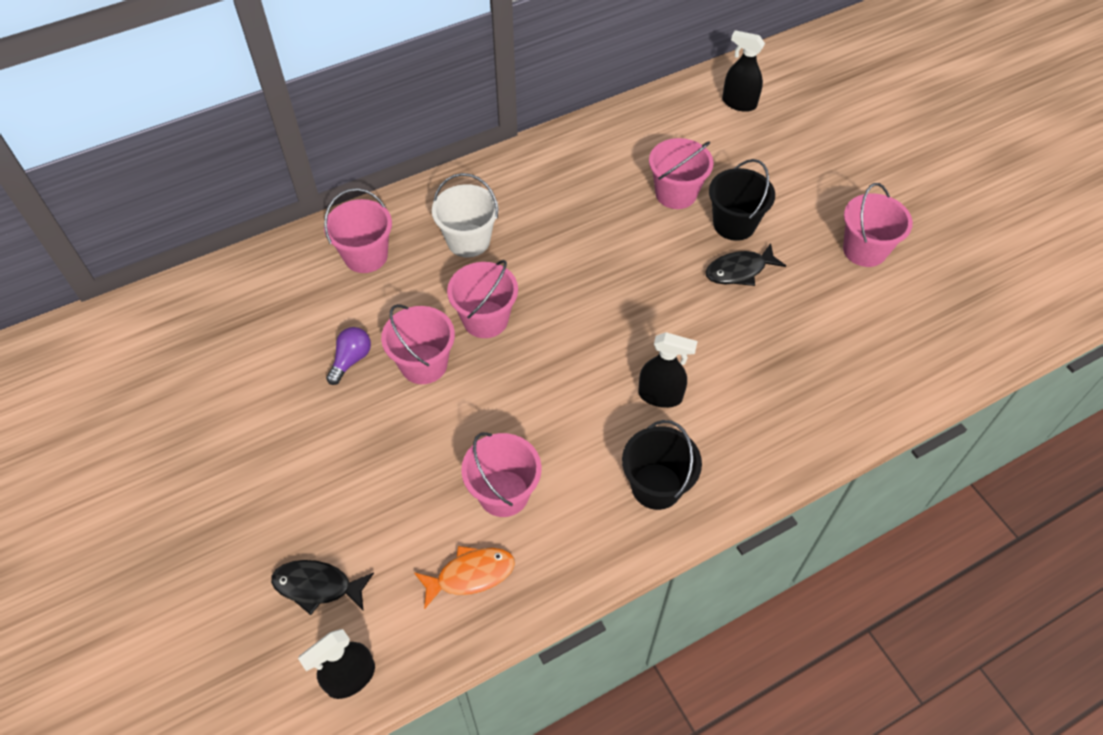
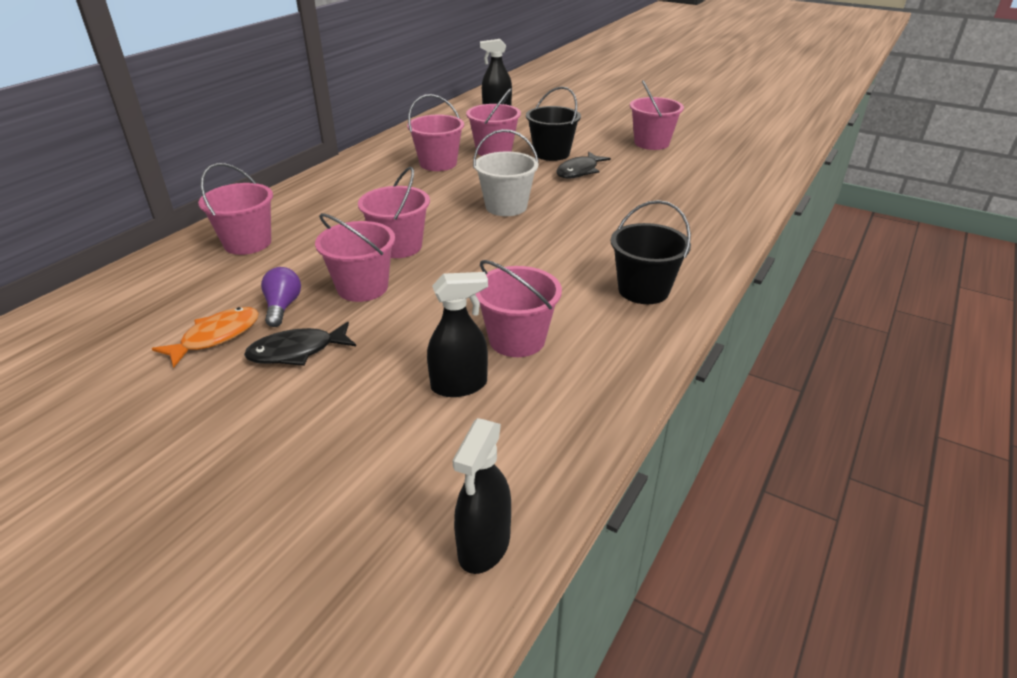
camera: 30 degrees left, 20 degrees down
(317, 586) = (376, 483): black fish -> black fish (297, 351)
(468, 241) = (343, 211): white bucket -> white bucket (506, 206)
(470, 575) = (539, 405): orange fish -> orange fish (216, 337)
(603, 194) = (438, 163): none -> pink bucket
(660, 396) = (590, 243): black spray bottle -> black spray bottle (459, 385)

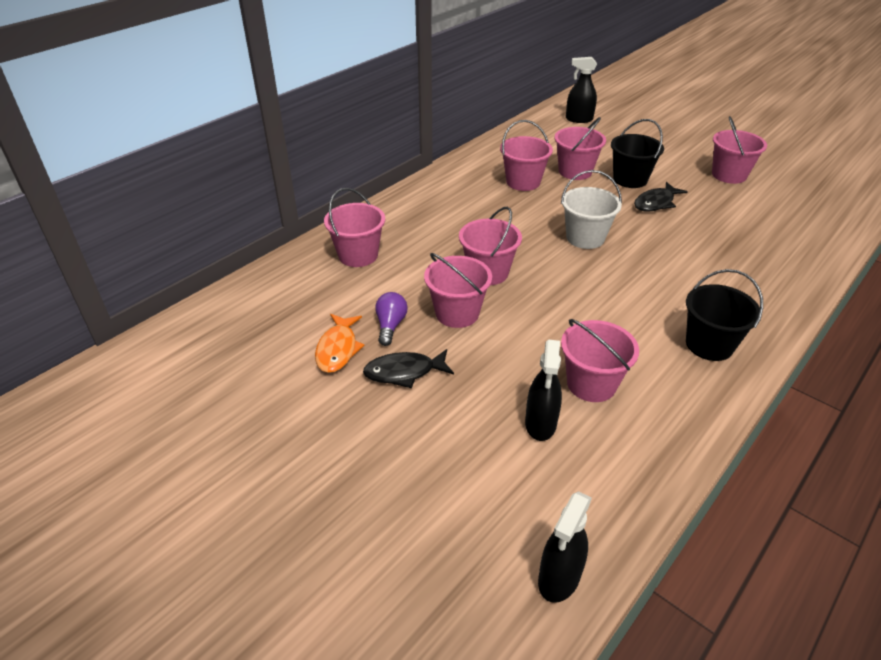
camera: 10 degrees right, 5 degrees up
(216, 337) = (338, 349): orange fish -> orange fish turned 135 degrees clockwise
(459, 385) = (540, 424): black spray bottle -> black spray bottle turned 105 degrees clockwise

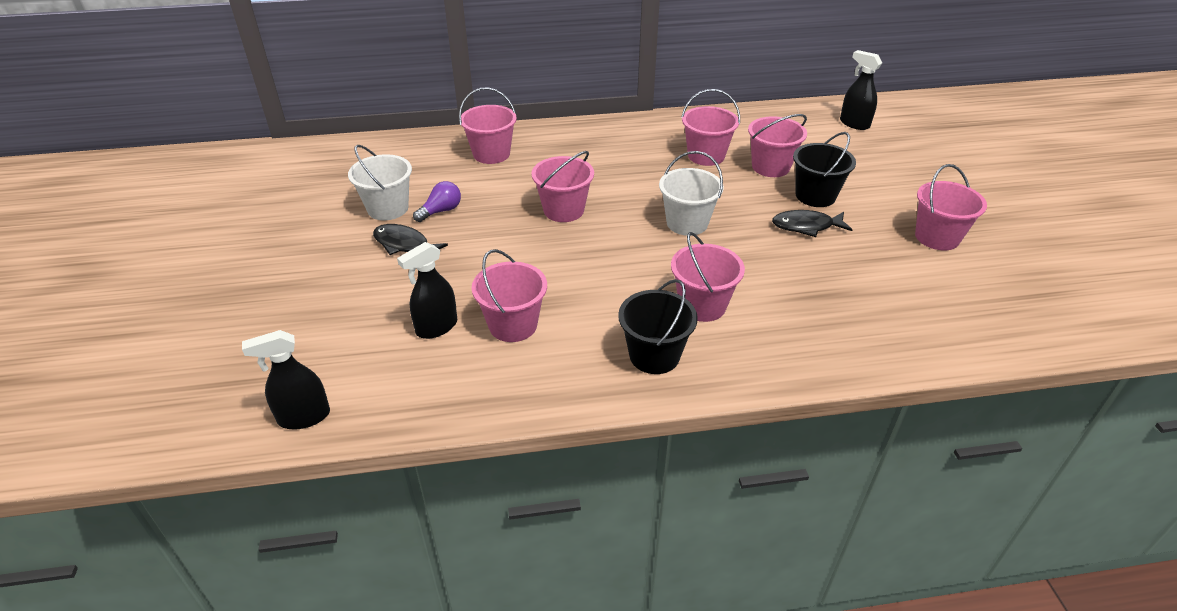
camera: 40 degrees right, 0 degrees up
(338, 349) = (388, 208): orange fish -> white bucket
(457, 313) = (496, 226): pink bucket -> pink bucket (702, 305)

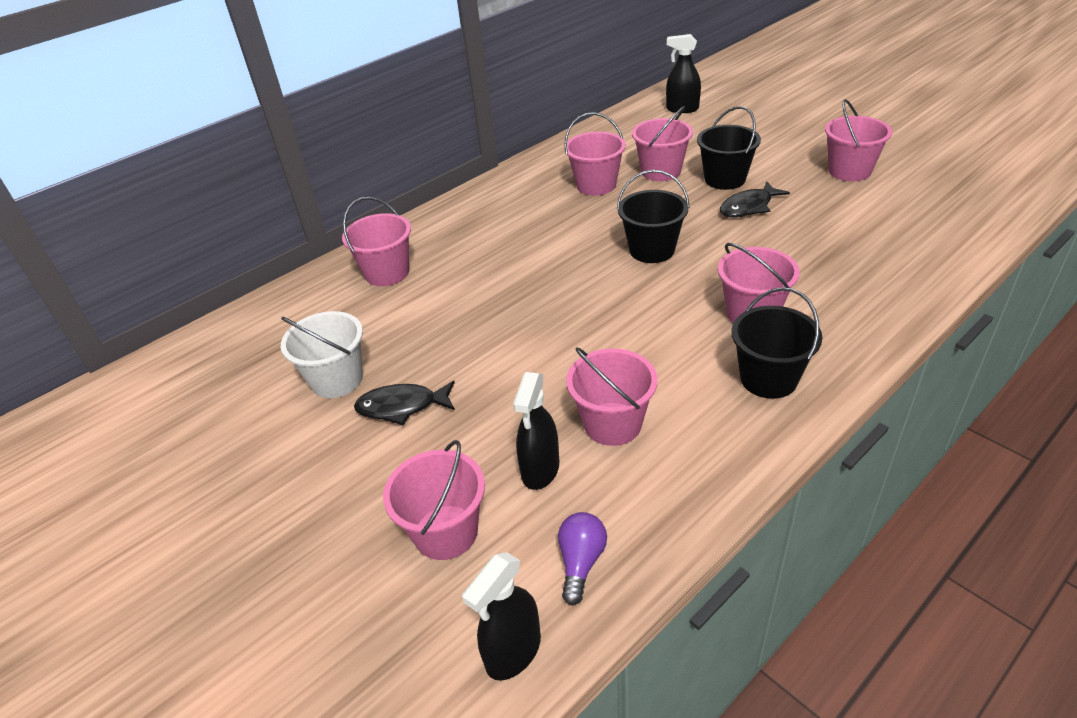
camera: 30 degrees left, 0 degrees up
(441, 211) = (401, 353): purple light bulb -> purple light bulb (581, 562)
(563, 210) = (527, 292): pink bucket -> pink bucket (446, 532)
(687, 223) = (652, 250): white bucket -> black bucket

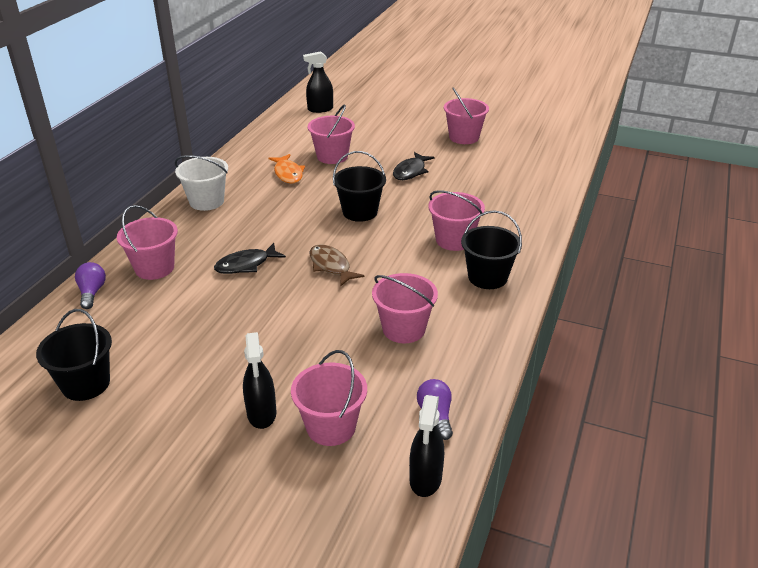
camera: 30 degrees left, 5 degrees down
(312, 287) = (92, 292): none -> purple light bulb
(337, 379) = (168, 353): white bucket -> white bucket (206, 201)
(402, 407) = (238, 358): black fish -> black fish (246, 265)
(540, 470) = (372, 370): black spray bottle -> black spray bottle (261, 414)
(574, 314) = (331, 266): none -> brown fish
(596, 185) = (288, 174): pink bucket -> orange fish
(724, 179) = (382, 155): black bucket -> black bucket (86, 384)

